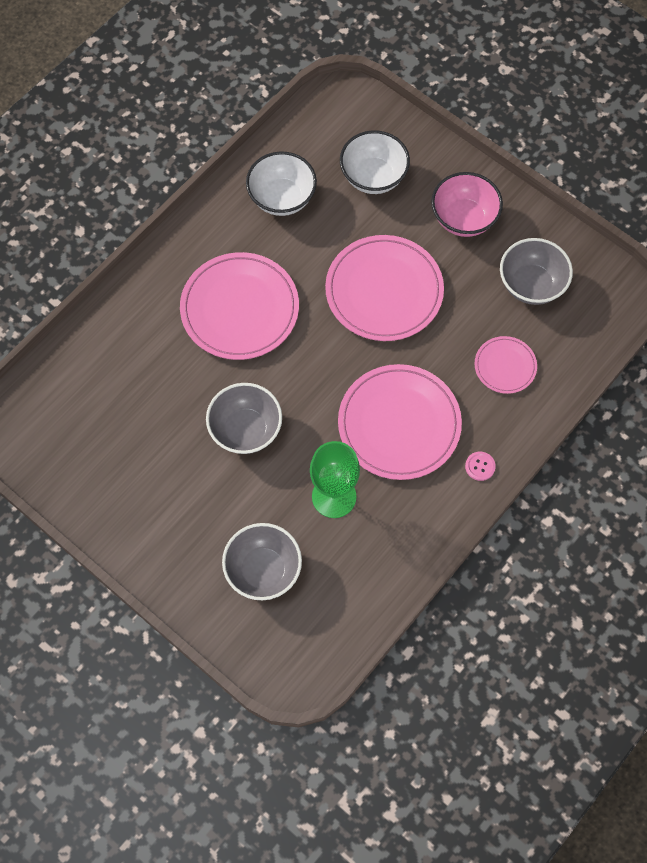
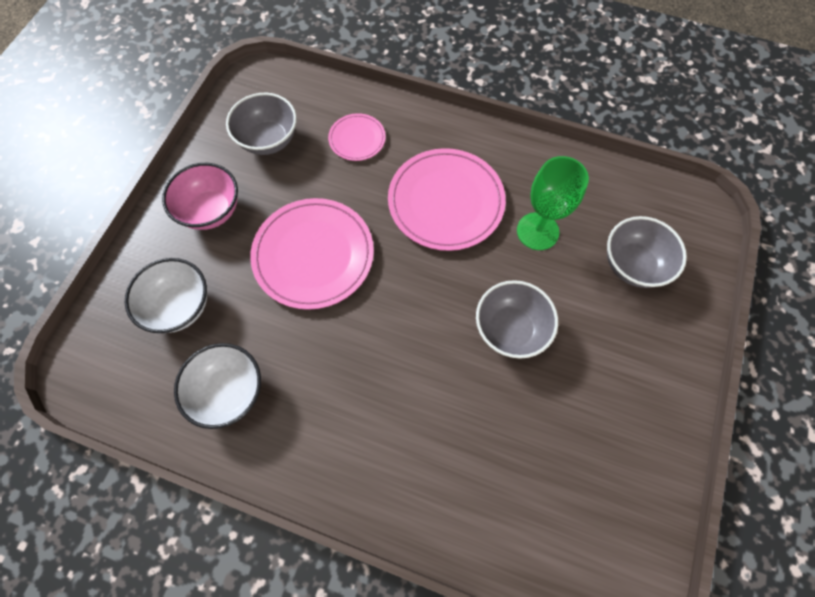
camera: 110 degrees left, 0 degrees up
(240, 309) = (381, 386): pink plate -> none
(480, 466) = (457, 133): pink button -> none

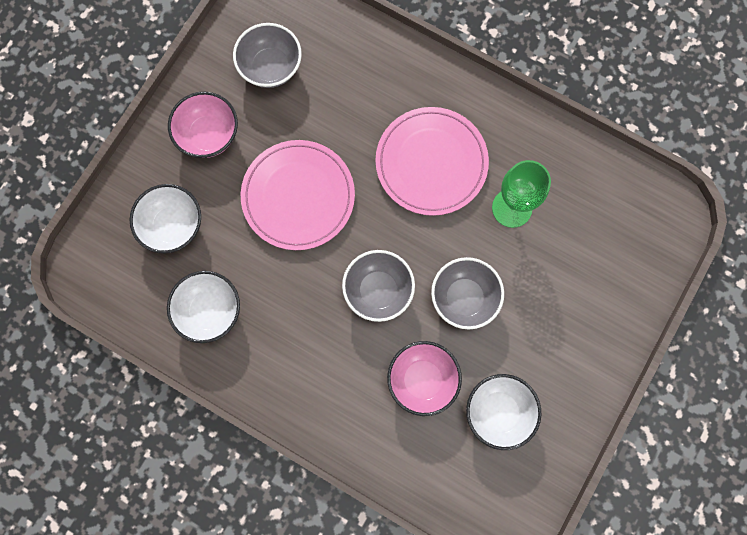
camera: 10 degrees right, 10 degrees up
(357, 139) = (357, 80): pink plate -> none
(484, 428) = (422, 380): none -> pink bowl
(579, 449) = (498, 412): none -> white bowl
(632, 265) = (592, 256): grey bowl -> grey bowl (378, 290)

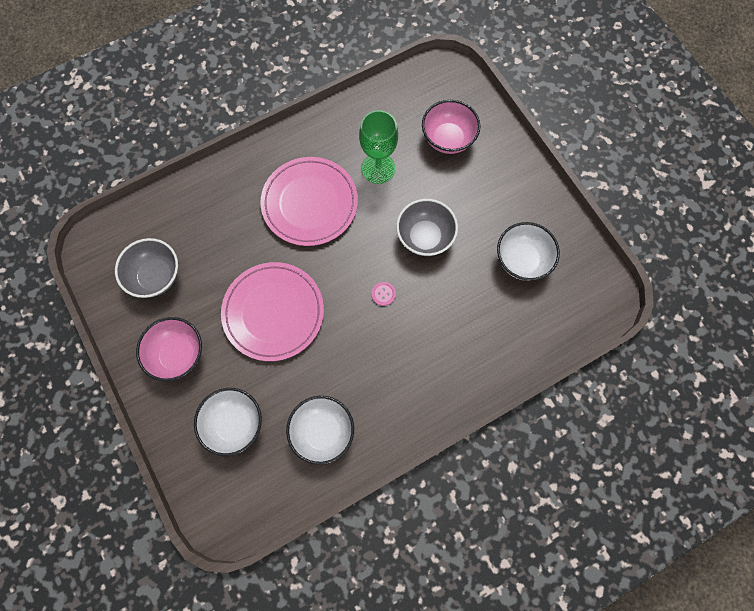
camera: 60 degrees left, 5 degrees down
(378, 290) = (383, 294): grey bowl -> pink button
(422, 380) = (469, 300): pink bowl -> pink bowl (448, 139)

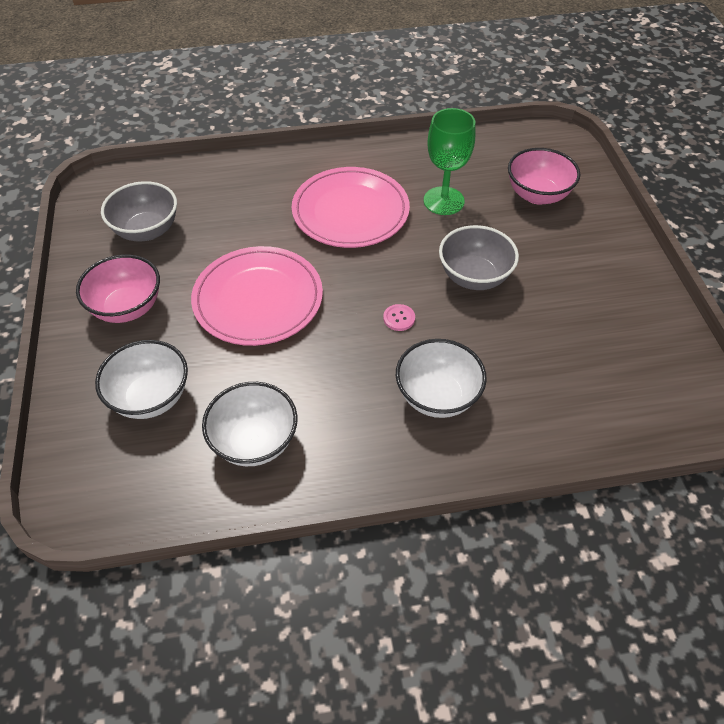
camera: 20 degrees right, 20 degrees down
(522, 260) = (592, 333): white bowl -> white bowl (437, 396)

